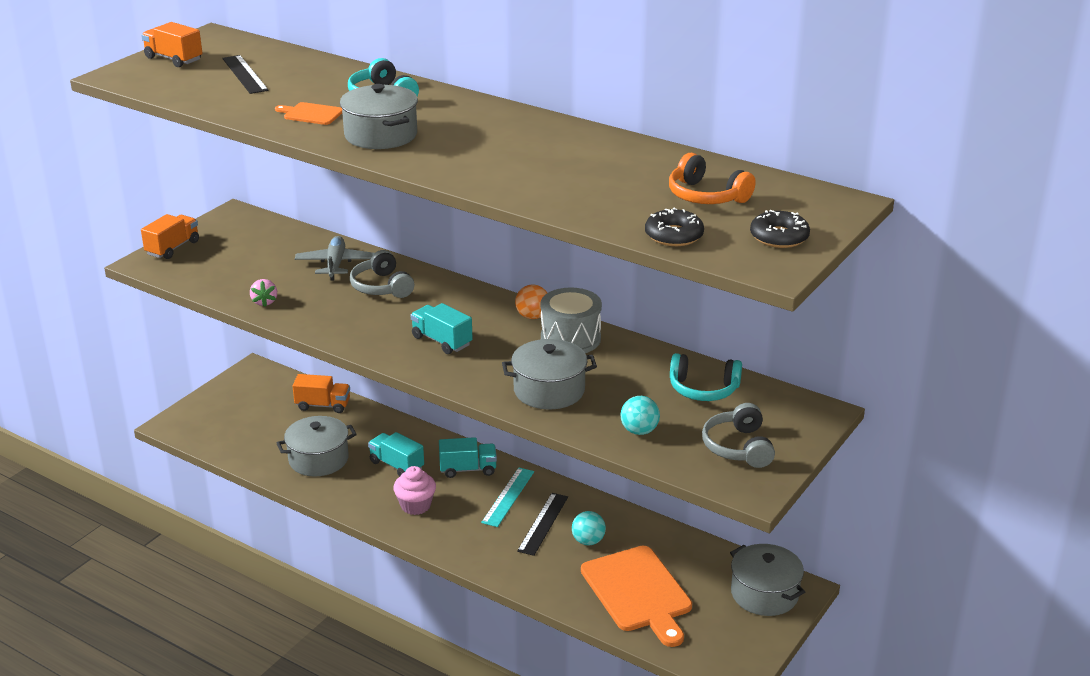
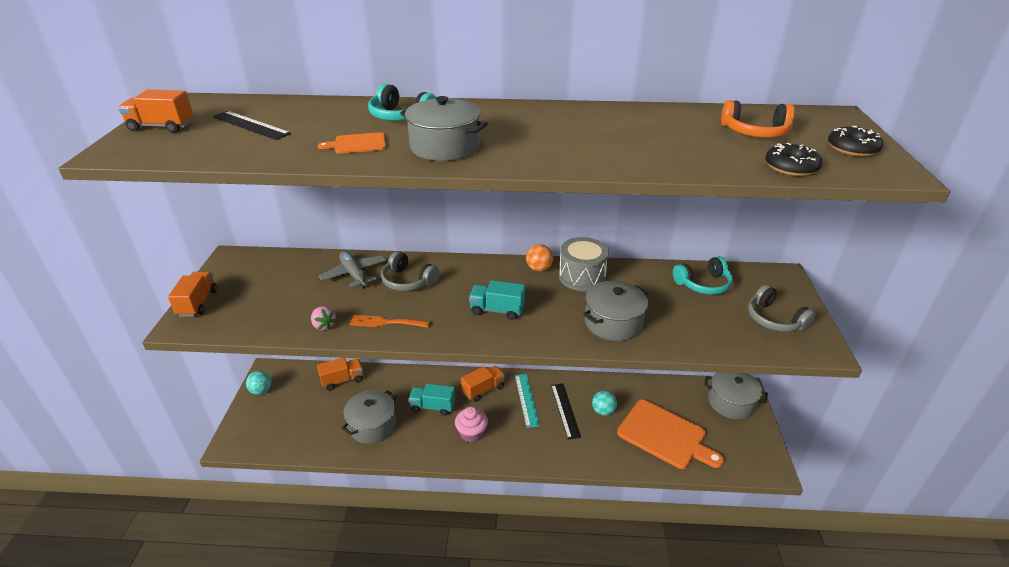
camera: 30 degrees left, 5 degrees up
(322, 317) = (385, 322): none -> orange fork
(468, 469) = (483, 390): turquoise truck -> orange truck
(639, 431) = (705, 332): turquoise ball -> turquoise ball (261, 390)

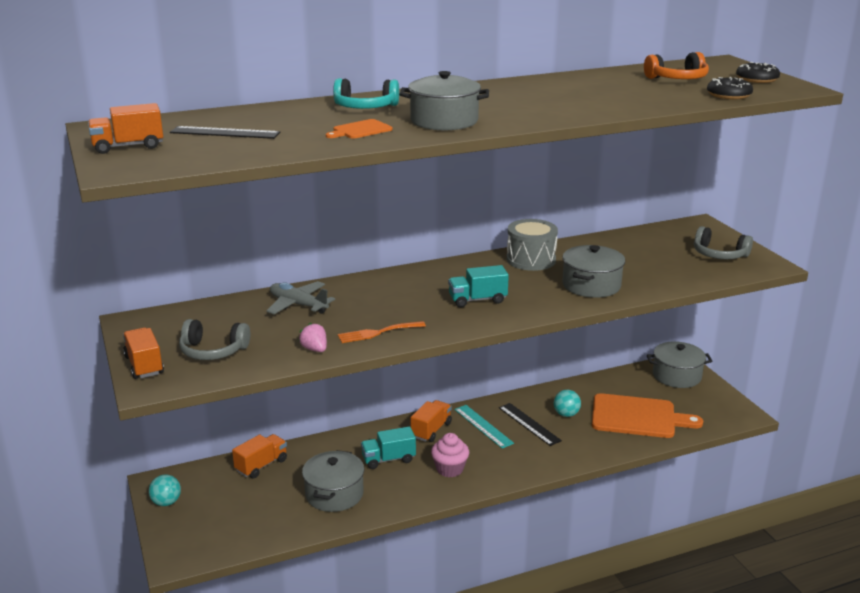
camera: 25 degrees left, 10 degrees down
(324, 325) = (315, 349): pink strawberry -> pink strawberry turned 150 degrees counterclockwise
(408, 281) = (363, 298): grey headphones -> grey headphones (213, 351)
(539, 268) = (484, 262): orange ball -> none
(703, 284) = (641, 243): turquoise headphones -> none

